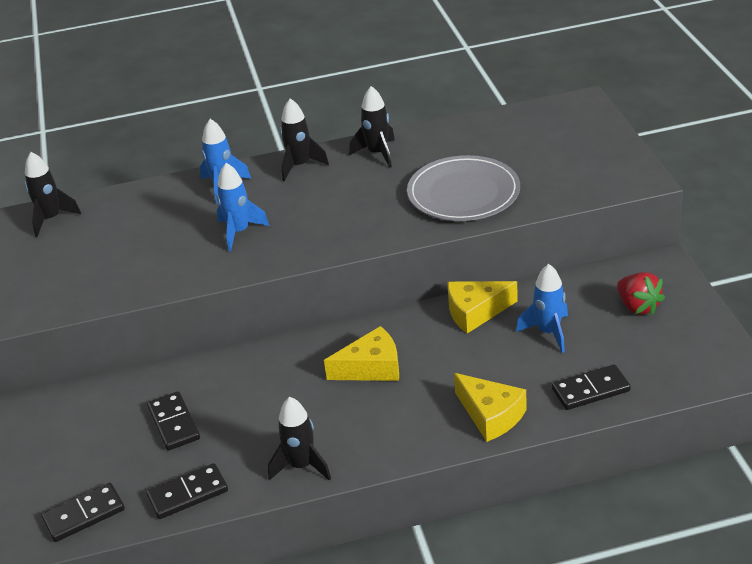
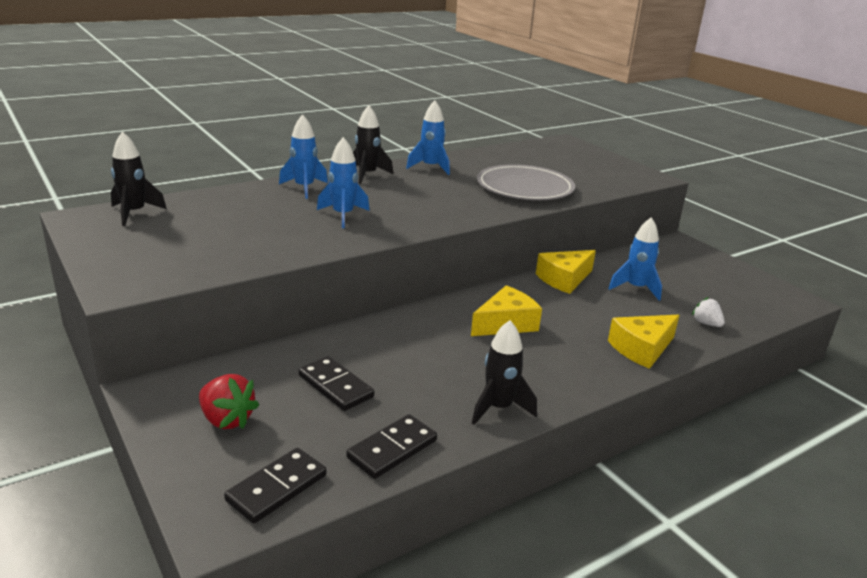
camera: 25 degrees left, 10 degrees down
(377, 153) = (430, 167): black rocket -> blue rocket
(491, 415) = (642, 349): yellow cheese -> yellow cheese turned 120 degrees clockwise
(590, 390) = (706, 323): black domino -> white strawberry
(638, 307) = (688, 268): red strawberry -> red strawberry (227, 419)

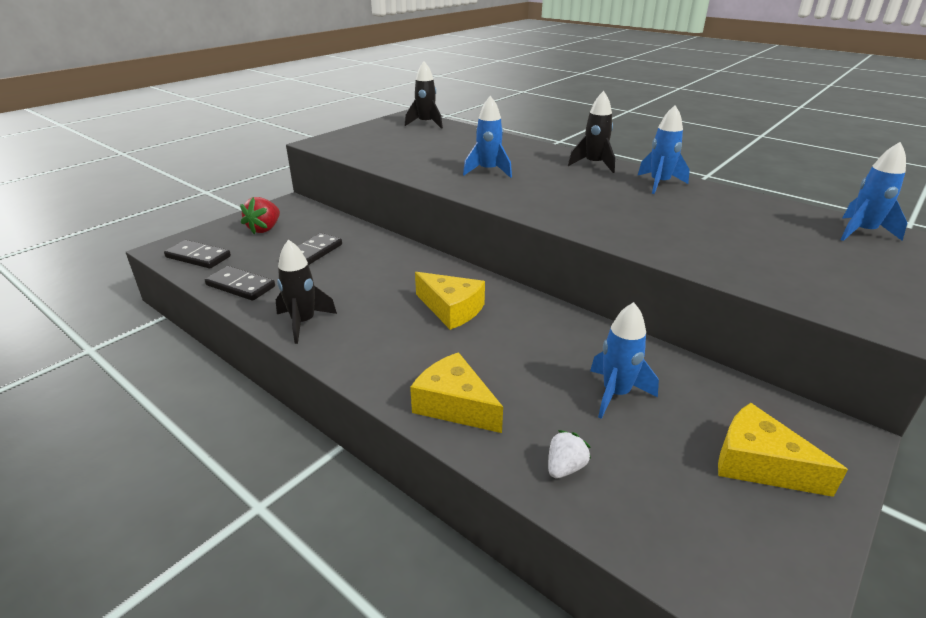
camera: 75 degrees right, 5 degrees up
(304, 188) = (529, 151): blue rocket -> blue rocket (862, 232)
(525, 187) = (677, 233): grey plate -> none
(564, 279) = (585, 335): yellow cheese -> yellow cheese (759, 464)

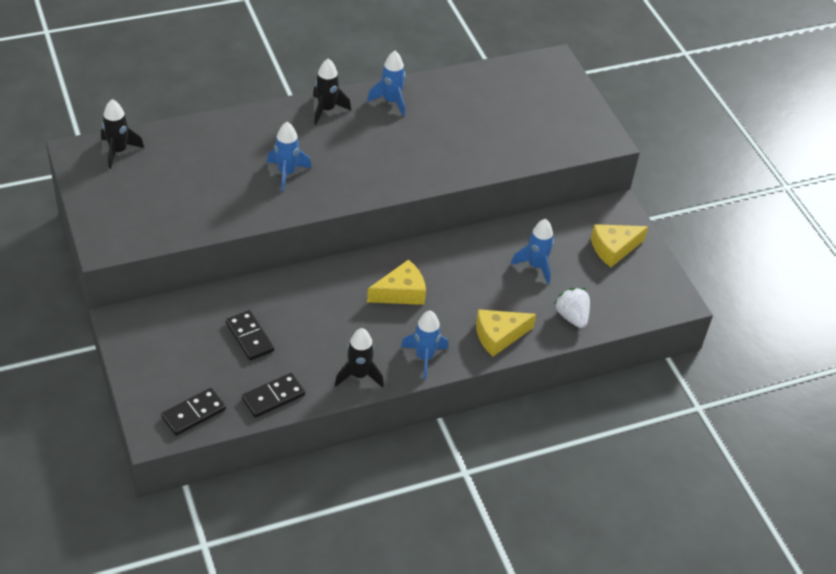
camera: 65 degrees left, 15 degrees up
(264, 229) = (170, 355): red strawberry -> none
(565, 467) = (572, 317): white strawberry -> white strawberry, size x1.54
(862, 232) = (526, 72): blue rocket -> blue rocket (424, 357)

